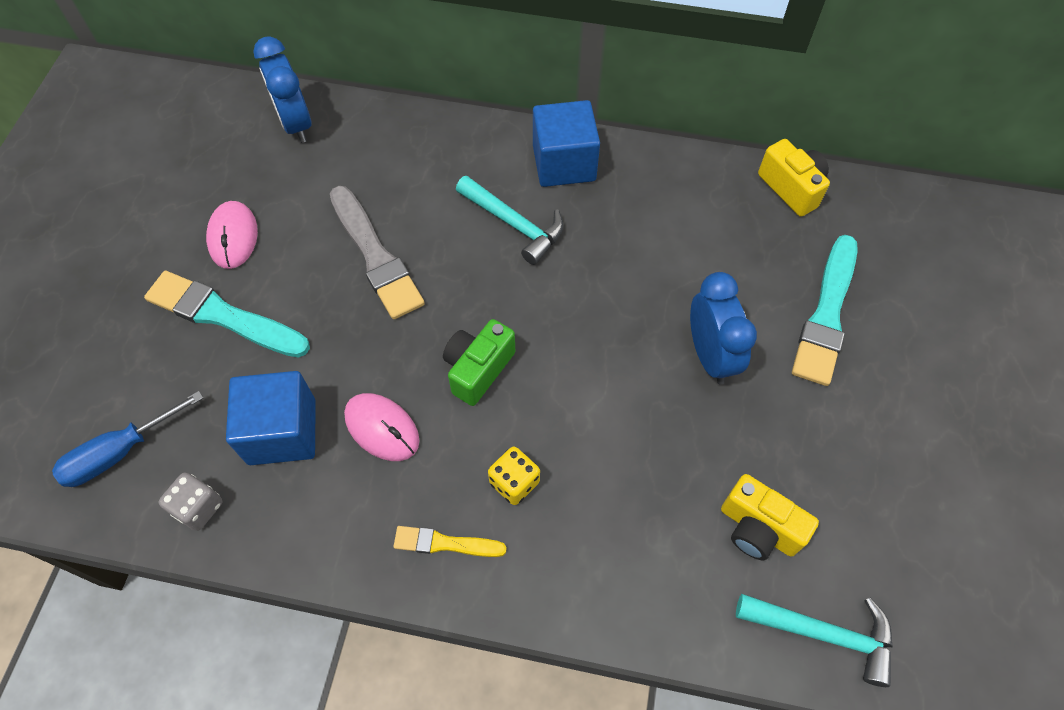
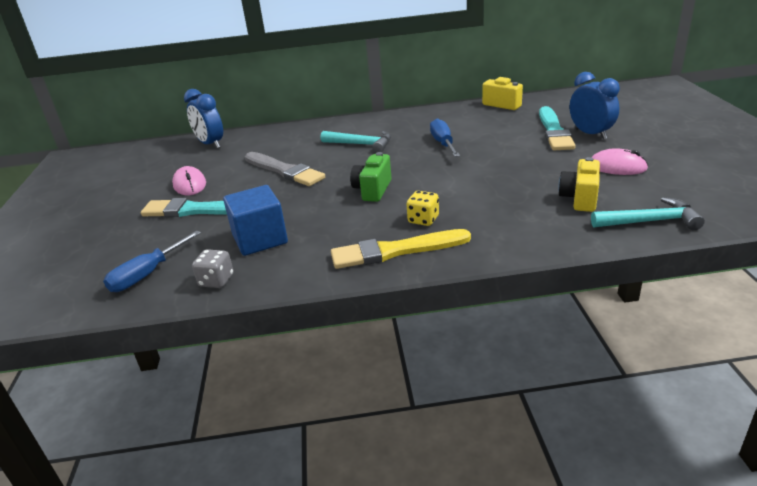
camera: 15 degrees left, 30 degrees down
(382, 428) = (326, 222): pink mouse -> pink mouse (617, 167)
(445, 543) = (395, 251): yellow brush -> yellow brush, size x1.83
(564, 163) = (376, 123): blue cube -> none
(637, 276) = (443, 143): none -> blue screwdriver
(710, 355) = (503, 156): blue clock -> blue clock (590, 134)
(758, 528) = (579, 198): yellow camera -> yellow camera turned 90 degrees clockwise

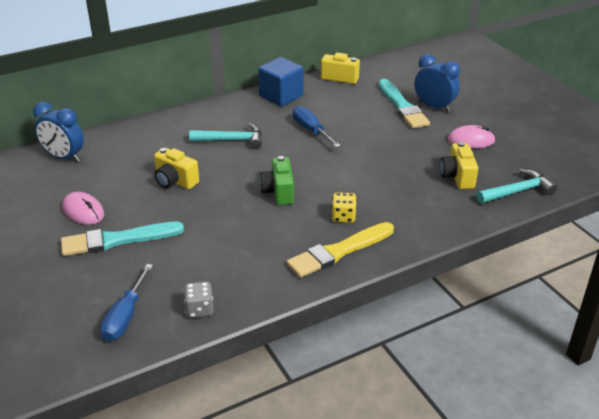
camera: 25 degrees left, 5 degrees up
(260, 239) = (208, 261): blue cube -> blue cube (281, 96)
(284, 171) = (175, 181): grey brush -> yellow camera

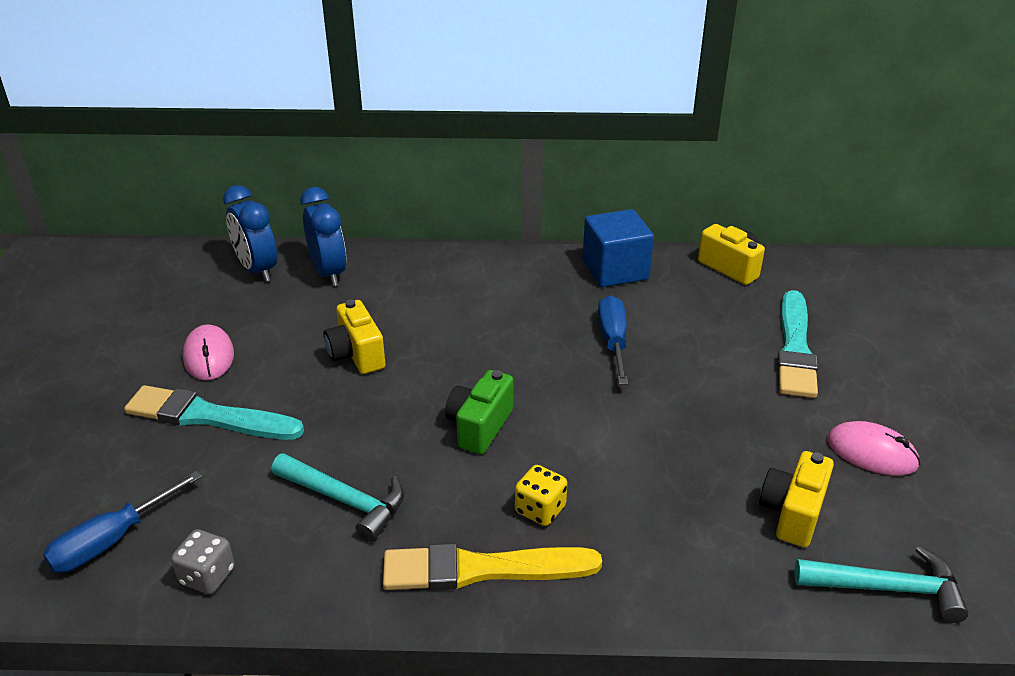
camera: 30 degrees right, 0 degrees up
(231, 140) = (485, 318): turquoise hammer -> turquoise hammer (345, 500)
(434, 107) = (851, 367): blue clock -> blue clock (328, 273)

